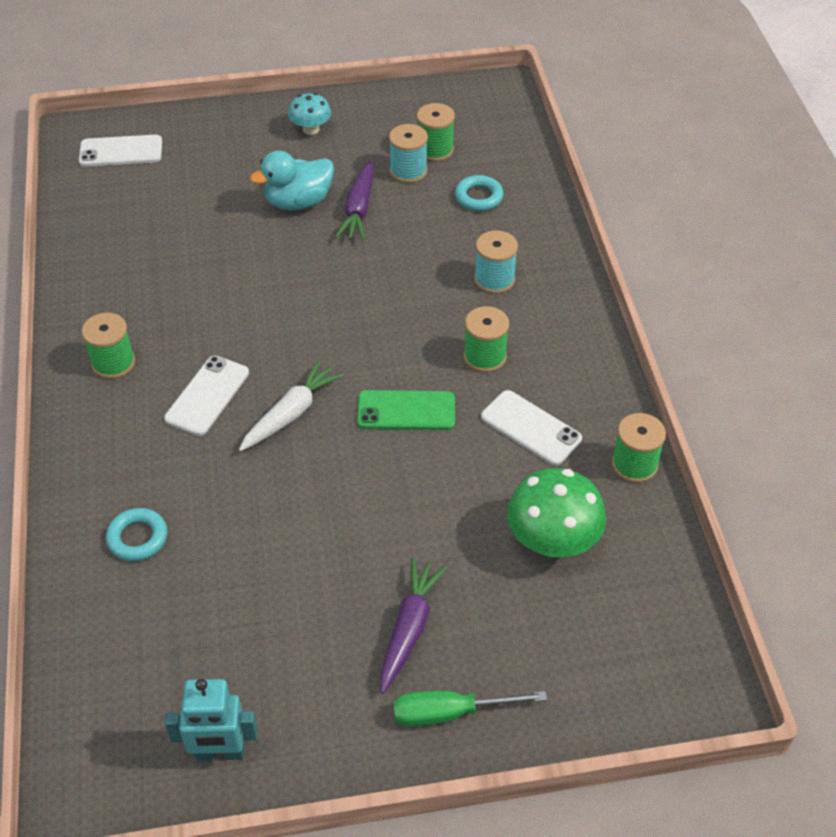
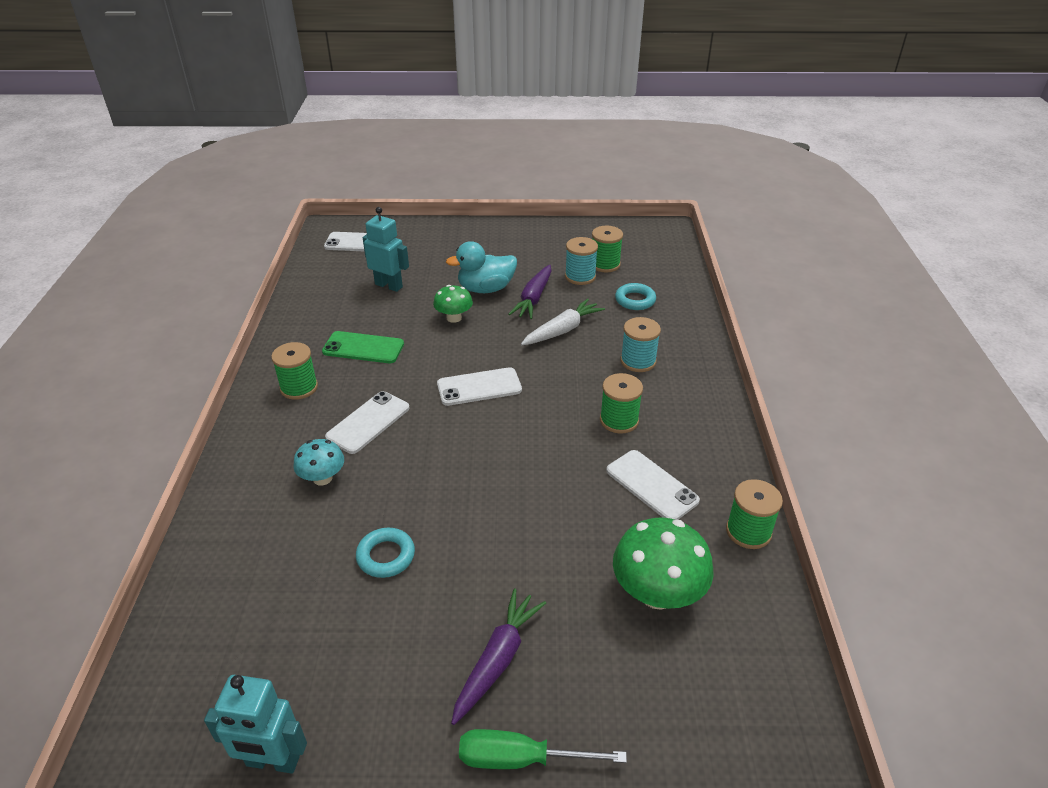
camera: 10 degrees right, 10 degrees down
(137, 538) = (267, 533): turquoise ring -> turquoise ring (386, 556)
(178, 211) = (389, 285): none -> turquoise robot
(270, 247) = (454, 318): none -> green mushroom
(290, 414) = (435, 446): white carrot -> white carrot (562, 330)
(311, 129) = (508, 242): turquoise mushroom -> turquoise mushroom (322, 478)
(321, 335) = (479, 387): none -> white phone
(406, 411) = (539, 456): green phone -> green phone (363, 348)

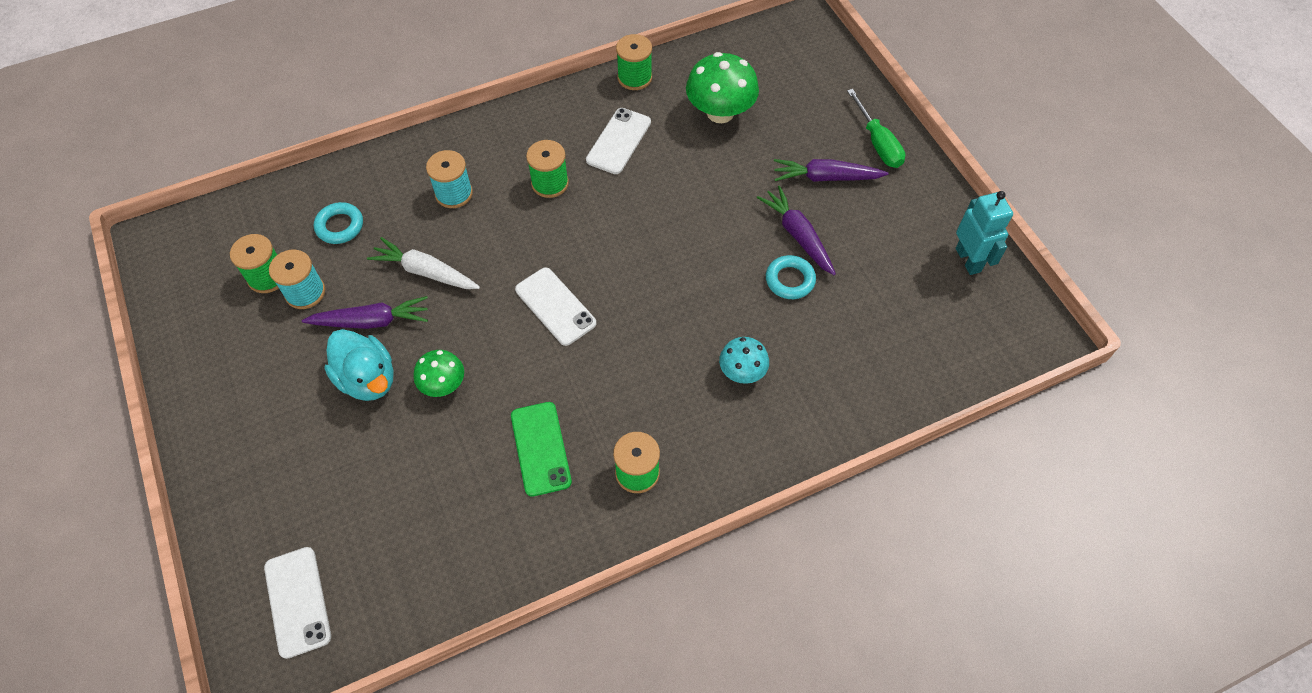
camera: 115 degrees left, 20 degrees up
(368, 422) = (654, 375): white phone -> none
(389, 285) = (399, 494): turquoise robot -> none
(434, 589) = (798, 235): none -> purple carrot

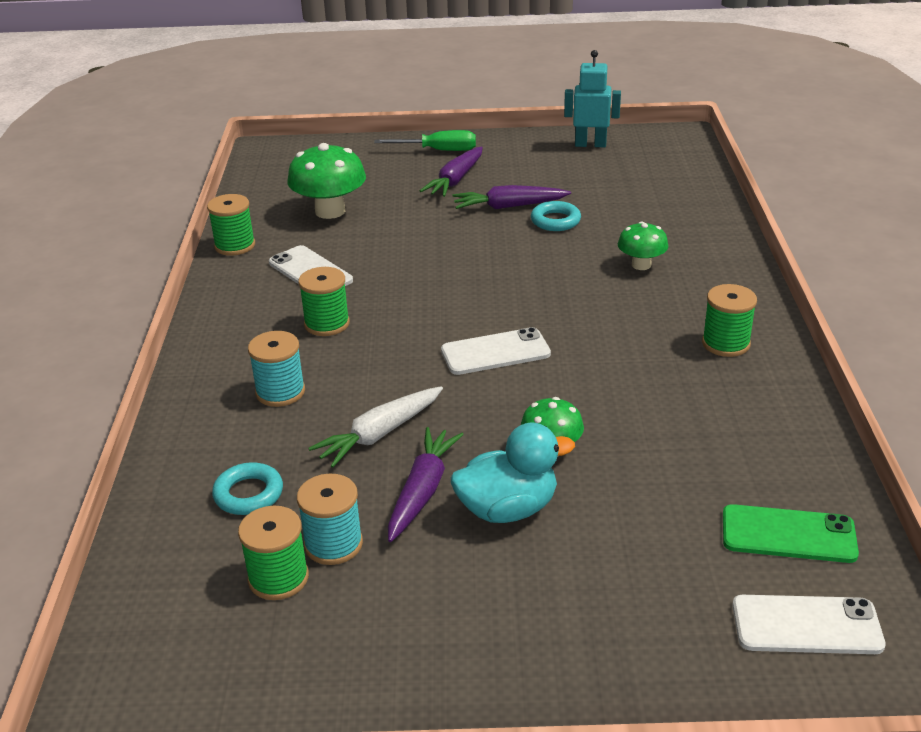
camera: 65 degrees left, 25 degrees down
(540, 448) = (670, 396): green phone -> green phone (788, 534)
(742, 372) = (641, 265): turquoise mushroom -> green mushroom

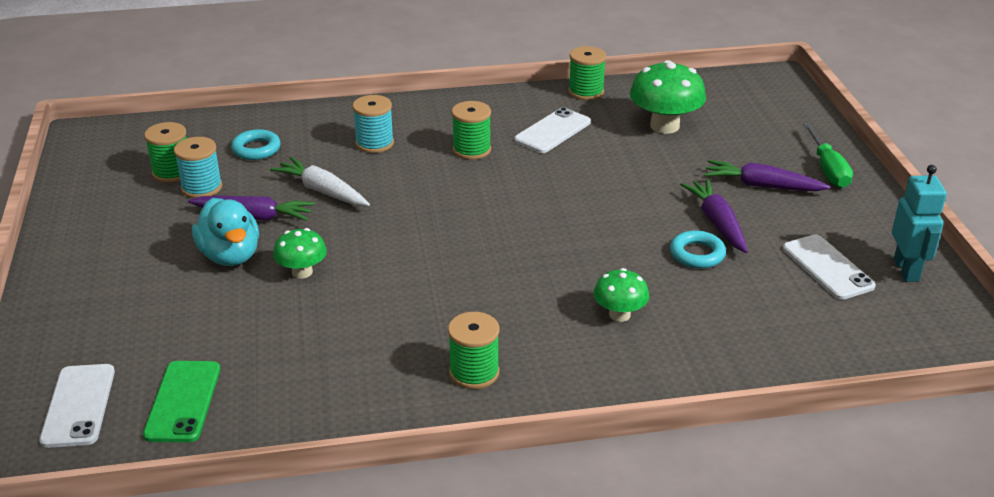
camera: 80 degrees right, 0 degrees up
(495, 352) = (440, 235): white phone -> white phone (827, 267)

